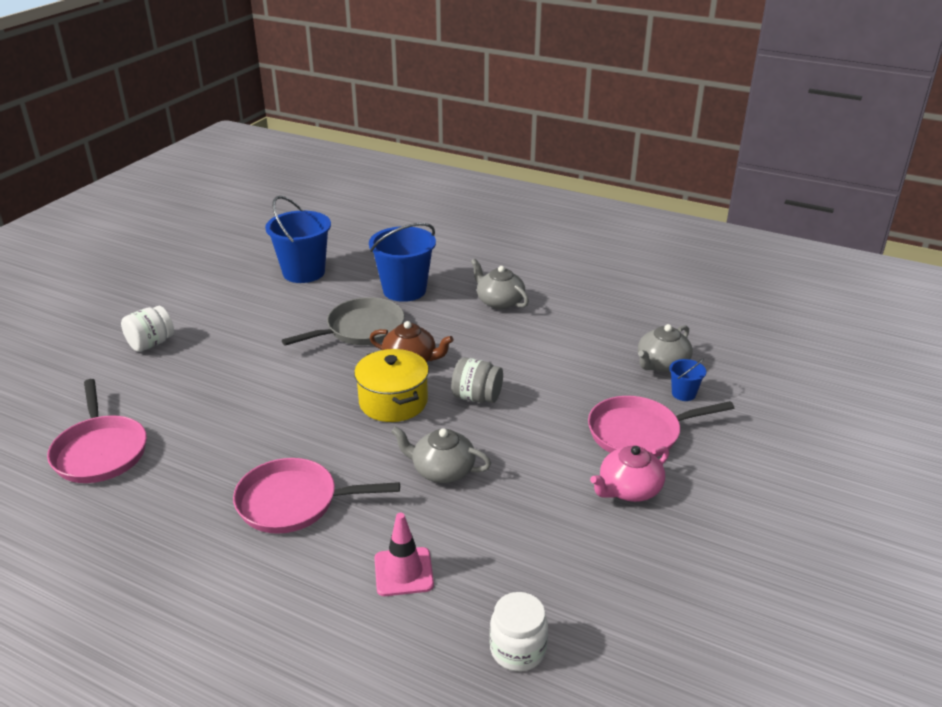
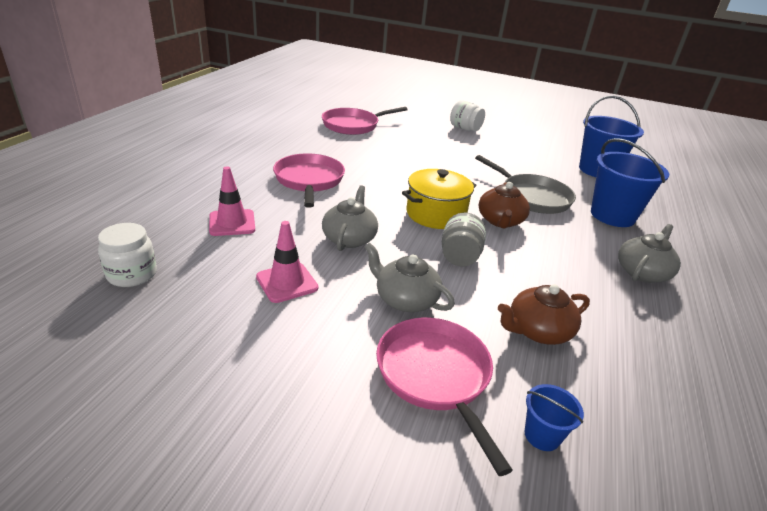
camera: 80 degrees right, 0 degrees up
(526, 518) = (287, 282): none -> pink traffic cone
(581, 373) = (538, 331): none -> brown teapot
(628, 489) = (330, 358): pink teapot -> none
(662, 364) = (605, 416): grey teapot -> grey teapot (405, 299)

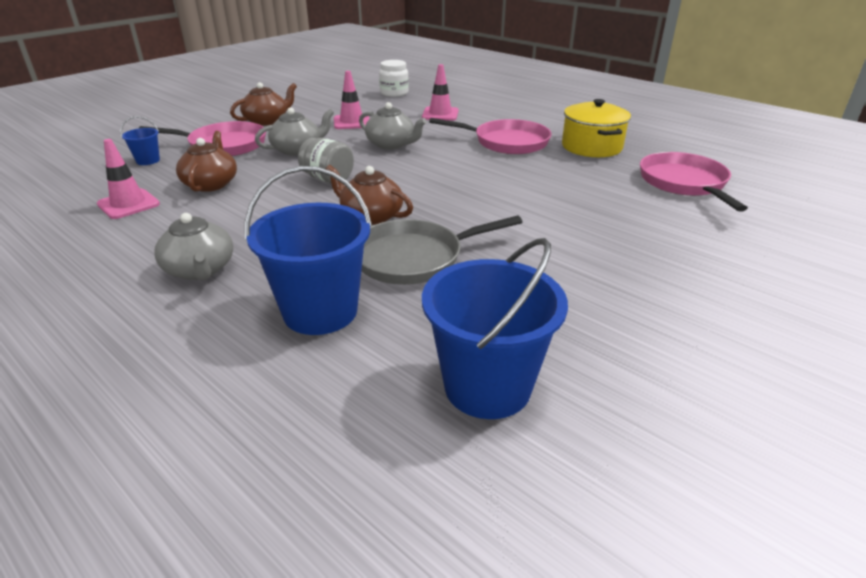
camera: 115 degrees right, 0 degrees up
(313, 372) = (267, 121): none -> brown teapot
(436, 214) = (408, 185): yellow pot -> yellow pot (591, 147)
(465, 128) = (711, 279): white jar -> none
(634, 373) = (128, 204): none -> pink traffic cone

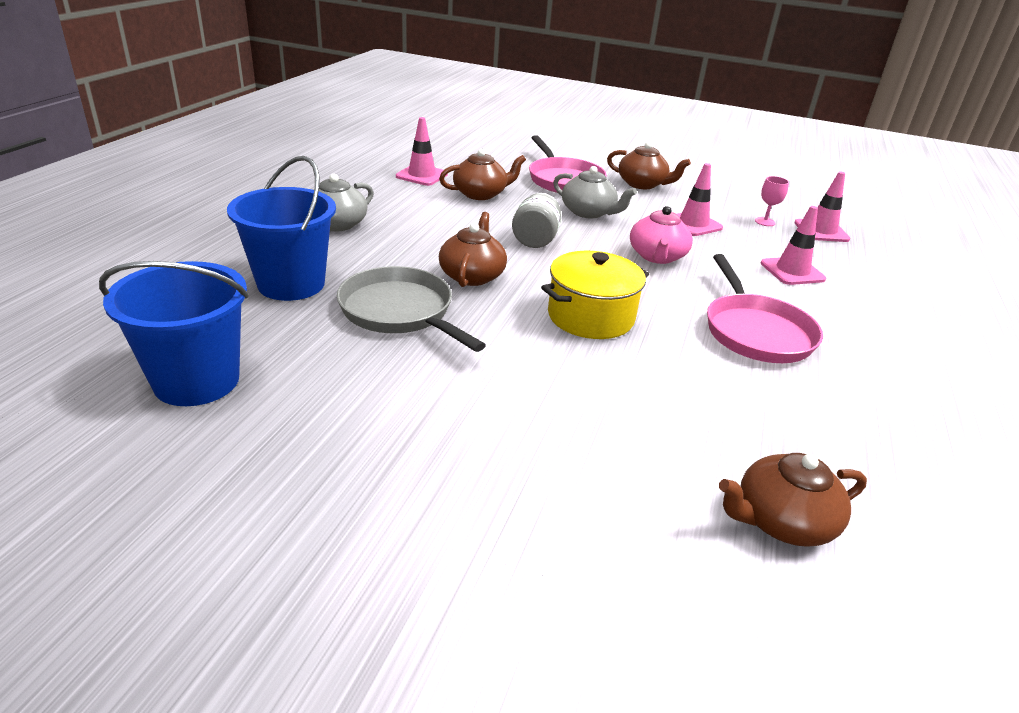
camera: 65 degrees right, 0 degrees up
(148, 160) = (503, 161): blue bucket -> none
(368, 103) = (765, 222): none -> pink goblet
(391, 144) = (657, 256): grey teapot -> pink teapot
(394, 93) = (821, 231): white jar -> pink traffic cone
(591, 147) = (828, 409): yellow pot -> yellow pot (590, 317)
(684, 183) = (781, 521): pink pan -> brown teapot

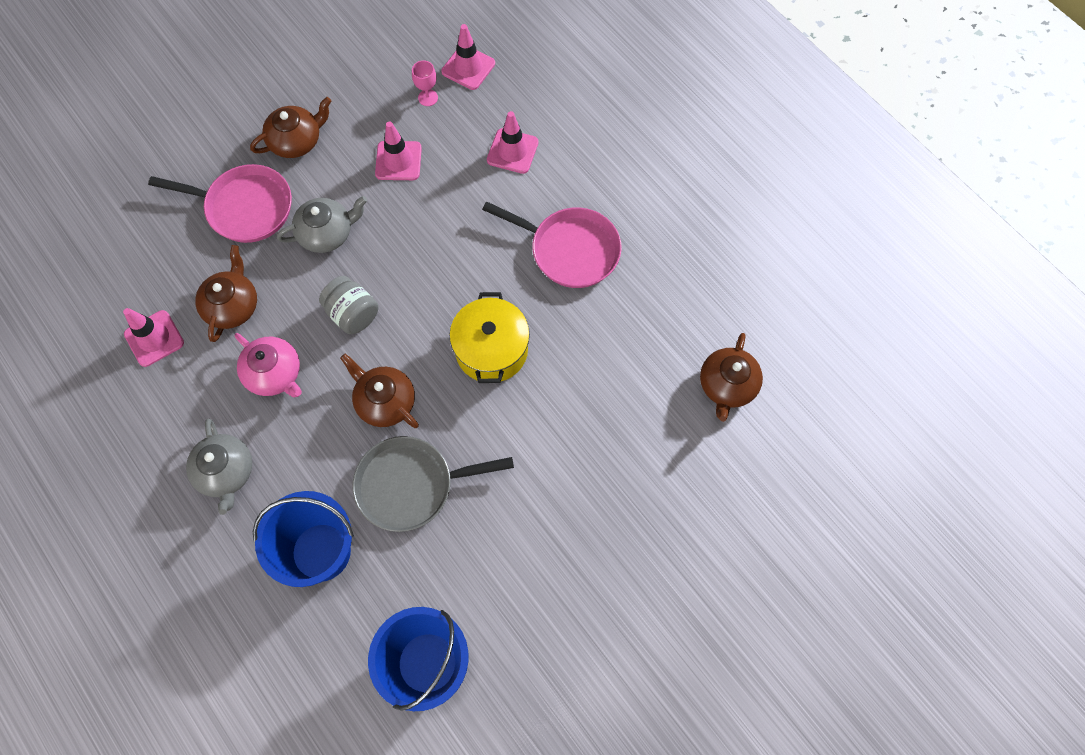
camera: 55 degrees left, 35 degrees up
(657, 256) = (435, 235): pink teapot -> pink teapot (275, 374)

